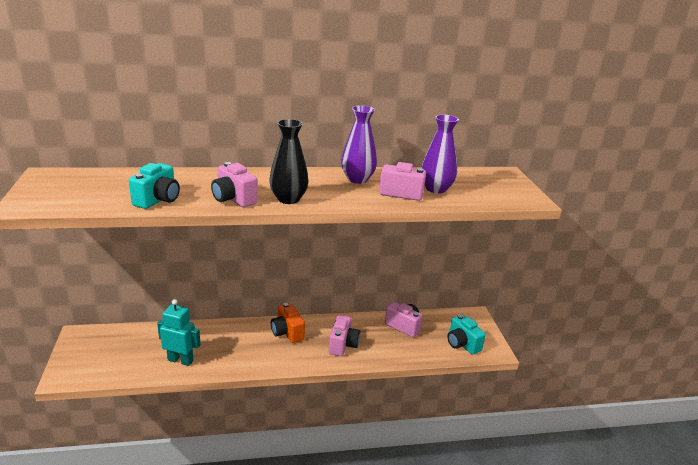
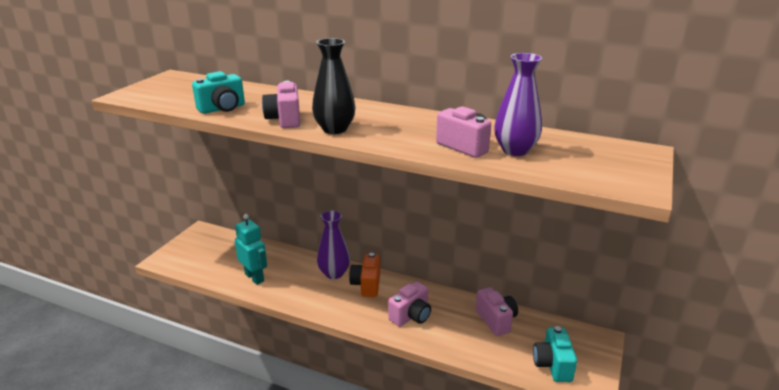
camera: 35 degrees right, 0 degrees up
(357, 179) = (434, 124): purple vase -> purple vase (334, 273)

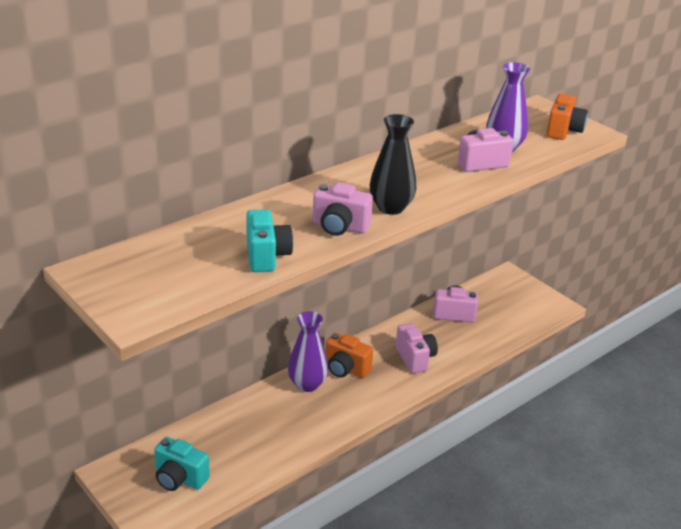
camera: 65 degrees left, 5 degrees up
(254, 277) = (266, 447): turquoise robot -> none
(552, 365) = (523, 310): turquoise camera -> turquoise camera (179, 478)
(608, 171) = (563, 131): none -> orange camera

